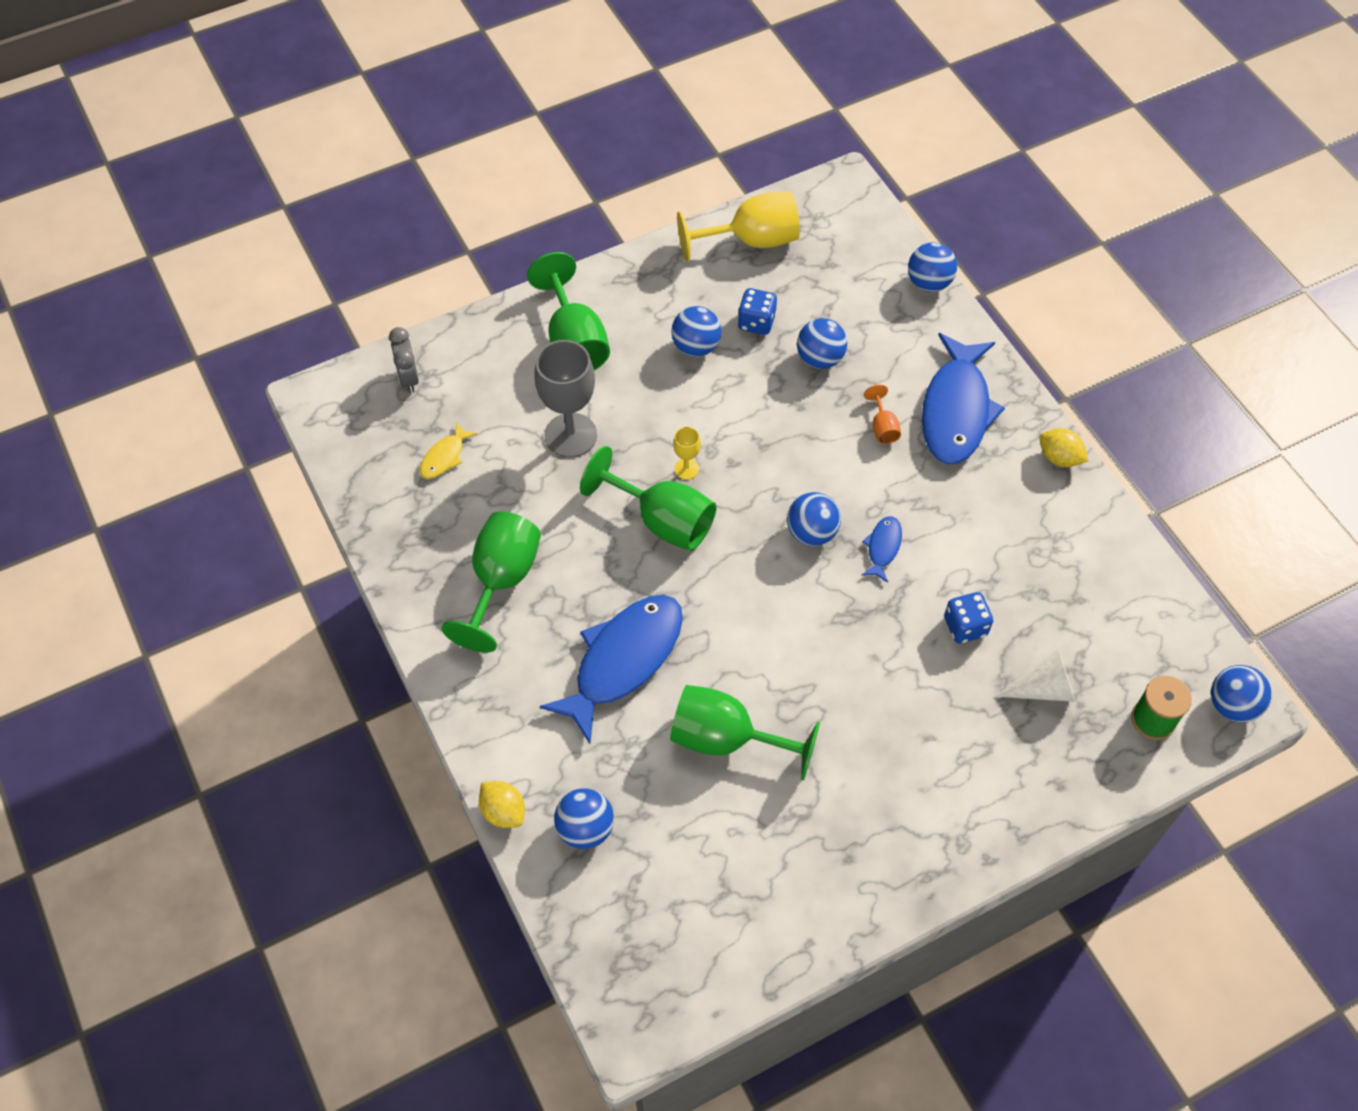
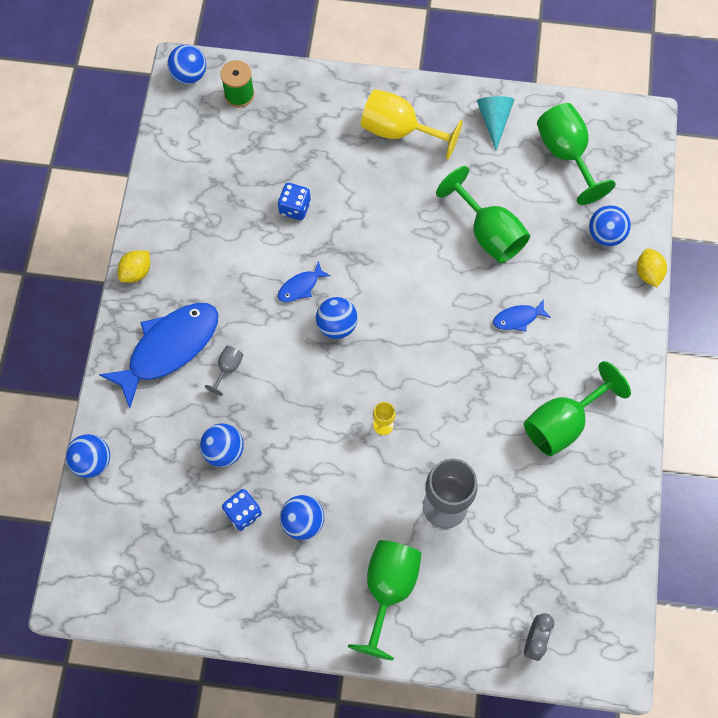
camera: 145 degrees left, 10 degrees up
(444, 457) = (546, 548): yellow fish -> none
(623, 661) = (518, 318): blue fish -> blue fish, size x0.45
(662, 520) = (427, 397): green goblet -> green goblet (566, 154)
(751, 241) = (186, 593): yellow goblet -> yellow goblet (399, 131)
(827, 895) = (494, 121): none -> turquoise cone
(882, 427) = (228, 368): orange goblet -> grey goblet
(1043, 689) = (283, 147): white cone -> none
(1059, 458) = (136, 272): yellow lemon -> yellow lemon turned 60 degrees clockwise

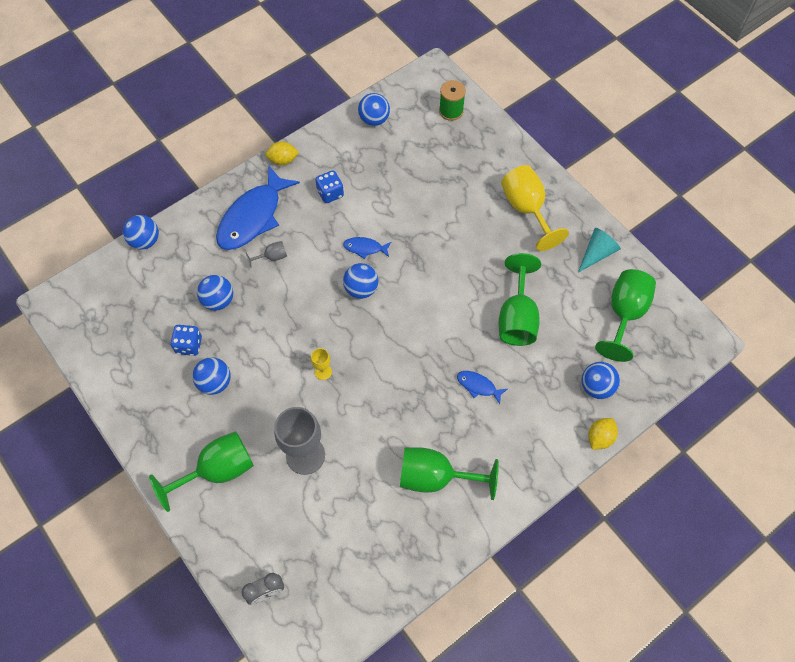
camera: 45 degrees right, 5 degrees down
(169, 348) = (253, 217): blue fish -> blue fish turned 120 degrees clockwise
(189, 75) = (434, 77): blue ball -> blue ball (374, 120)
(295, 208) = (412, 201): blue dice -> blue dice (330, 193)

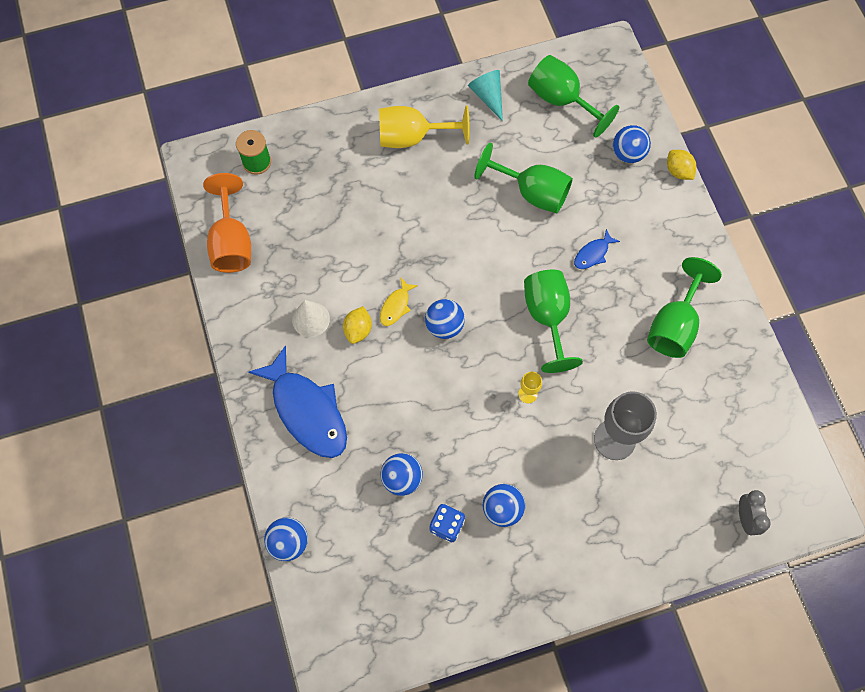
camera: 70 degrees left, 5 degrees up
(217, 470) = (604, 533): green goblet -> green goblet (547, 317)
(272, 257) = (368, 405): grey goblet -> none
(283, 160) = (243, 356): yellow lemon -> yellow lemon (358, 330)
(330, 193) = (311, 319): blue dice -> white cone
(365, 248) = (396, 306): blue fish -> yellow fish
(374, 120) = (232, 242): blue ball -> orange goblet

